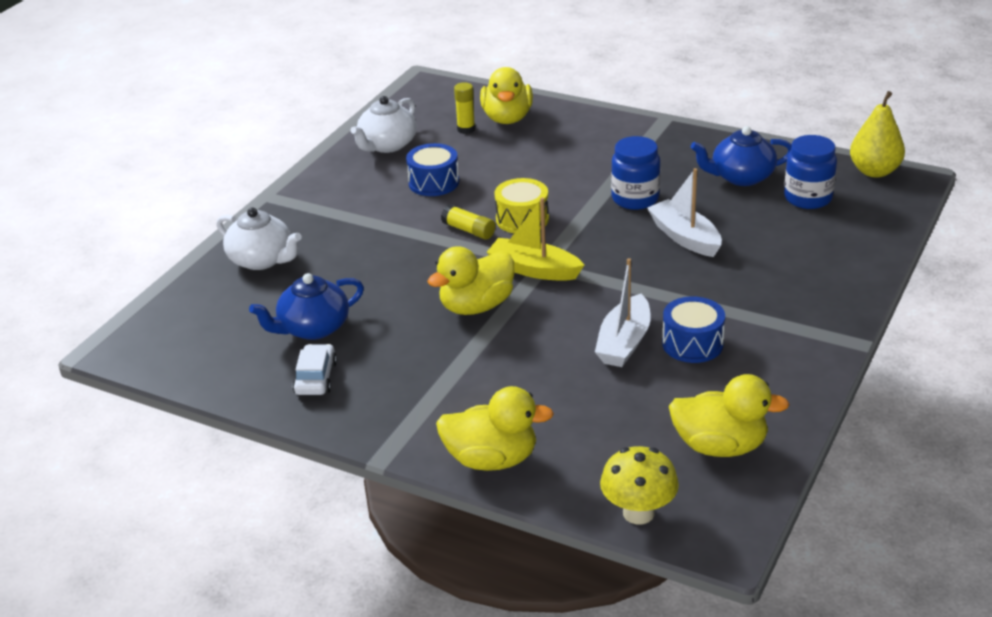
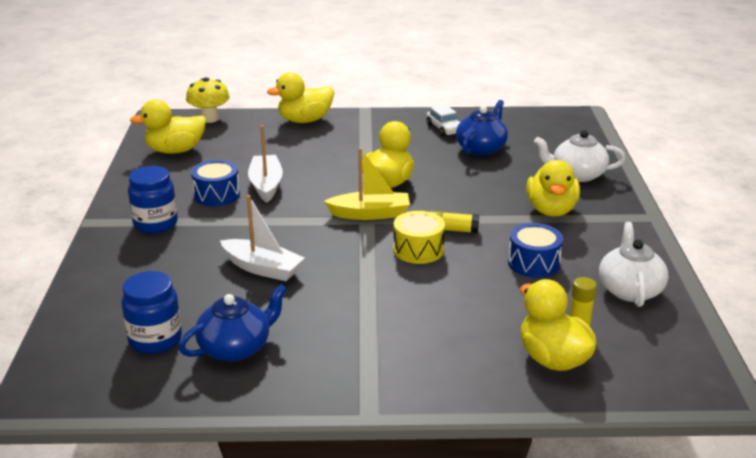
camera: 150 degrees right, 5 degrees down
(349, 226) = (551, 210): none -> yellow duck
(635, 199) = (332, 294): blue jar -> blue jar (155, 224)
(874, 171) = (82, 397): yellow pear -> none

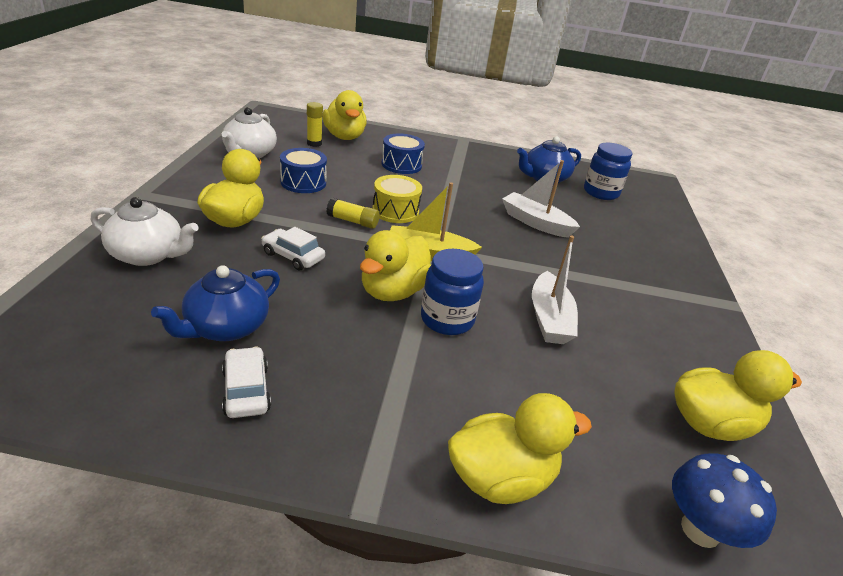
camera: 175 degrees left, 5 degrees up
(155, 224) = (657, 287): blue jar -> blue jar (447, 319)
(210, 119) = (700, 530): yellow mushroom -> blue mushroom
(217, 195) = (607, 315): blue drum -> blue drum (401, 165)
(478, 192) = (293, 256): none -> white car

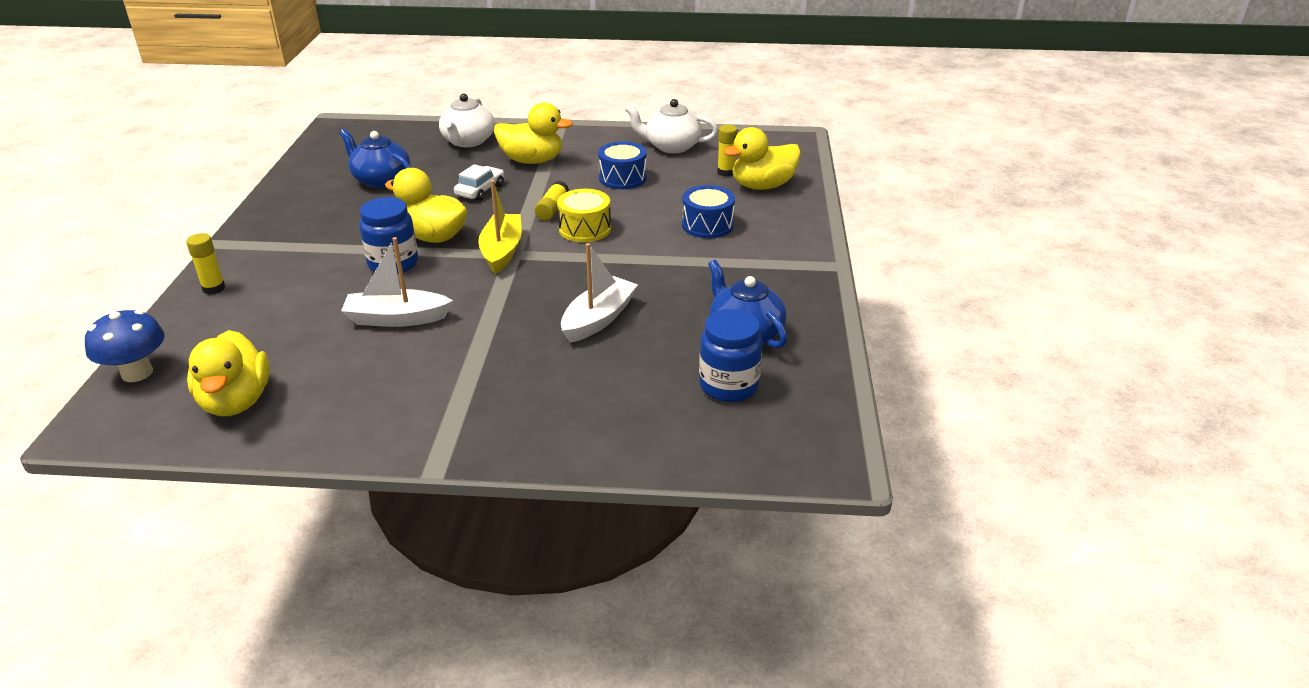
camera: 90 degrees right, 0 degrees up
(246, 390) = (315, 196): white car -> none
(501, 478) = (213, 288): yellow duck -> yellow glue stick

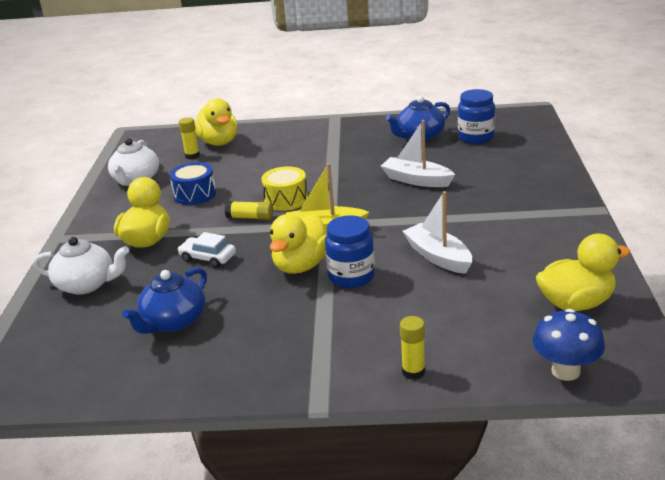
camera: 90 degrees left, 5 degrees down
(397, 318) = (438, 257): white boat -> white boat turned 150 degrees clockwise
(707, 225) = (280, 156): blue drum -> none

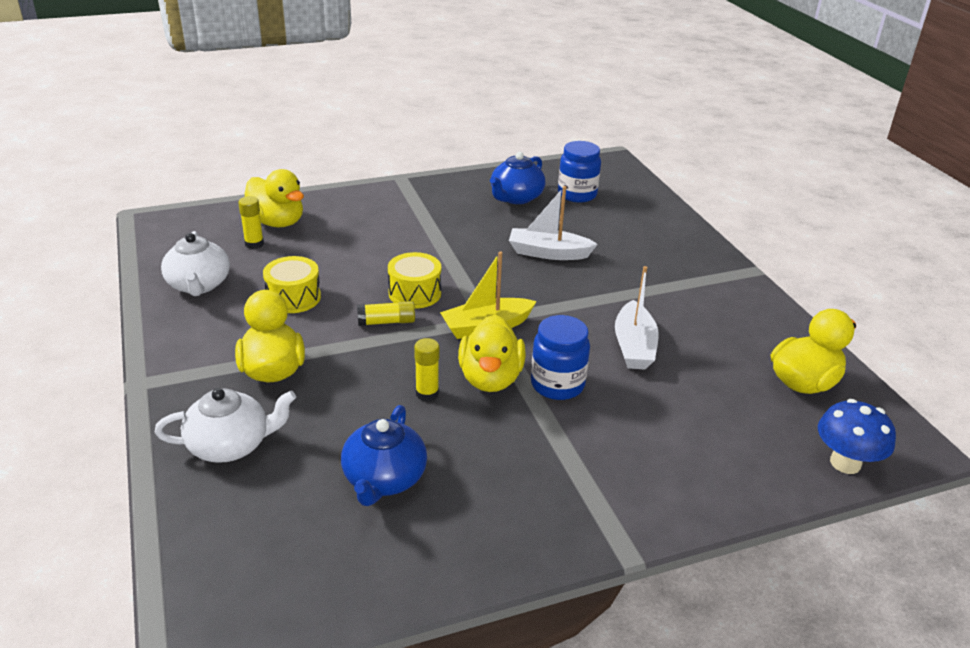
camera: 25 degrees left, 5 degrees up
(195, 194) = (293, 297): blue drum -> yellow drum
(208, 258) = (369, 384): white car -> none
(413, 372) = (701, 493): yellow glue stick -> yellow glue stick (427, 393)
(438, 257) = (634, 346): white boat -> white boat turned 120 degrees counterclockwise

